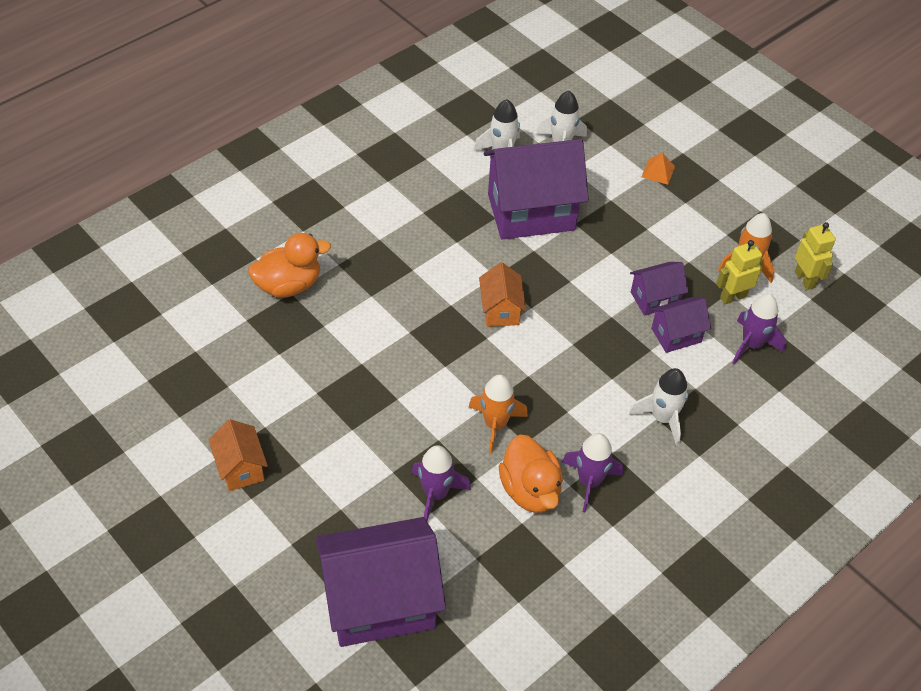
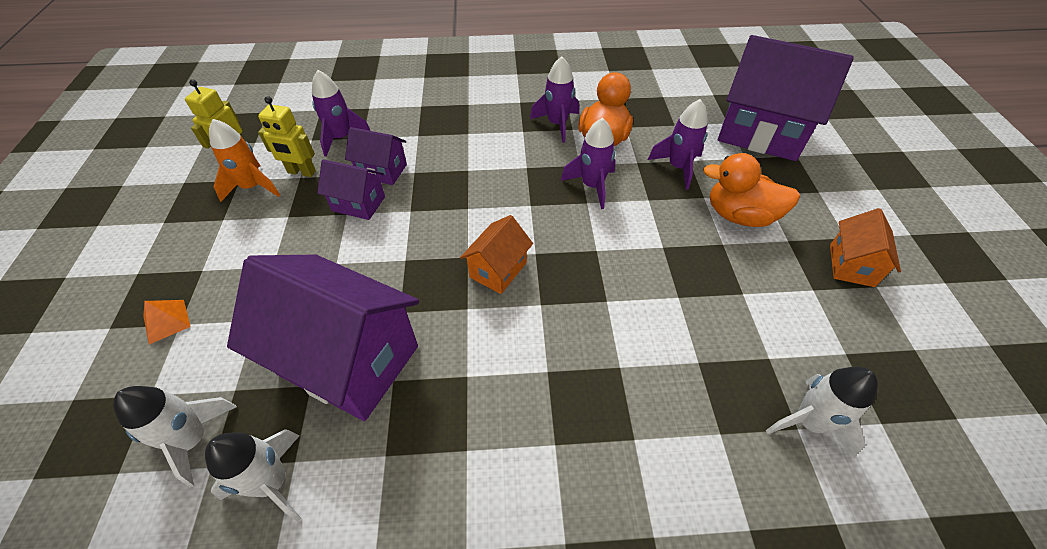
camera: 140 degrees left, 0 degrees up
(289, 285) = (718, 447): orange duck -> orange duck (739, 216)
(495, 424) = (592, 186): orange rocket -> purple rocket
(663, 418) = (464, 131): white rocket -> white rocket (808, 422)

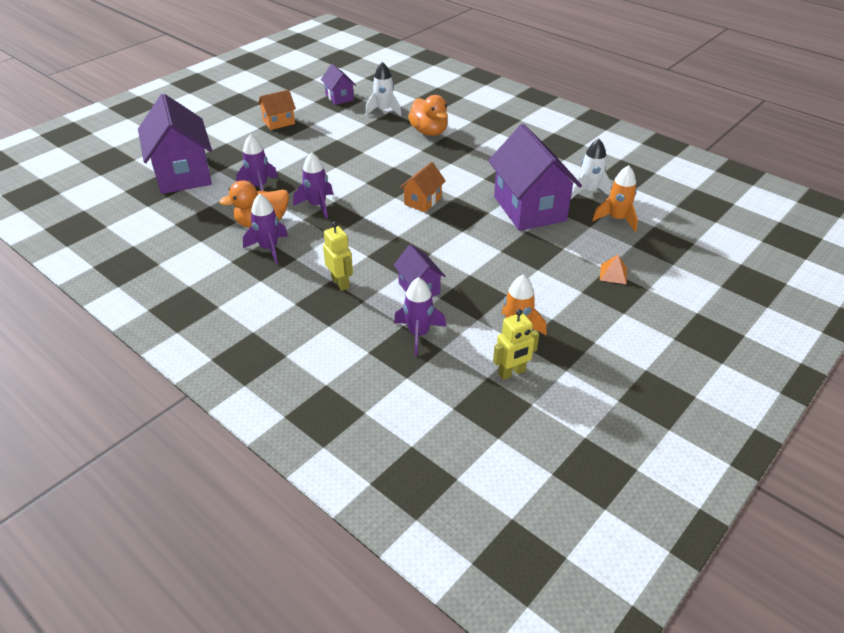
camera: 135 degrees left, 10 degrees down
(193, 440) = (617, 219): white rocket -> orange rocket
(301, 172) = (473, 322): yellow robot -> yellow robot (340, 283)
(358, 204) = (456, 275): purple house -> purple house (339, 97)
(498, 270) = (422, 201): orange house -> orange house turned 45 degrees counterclockwise
(739, 216) = (280, 156): orange duck -> orange duck (429, 132)

